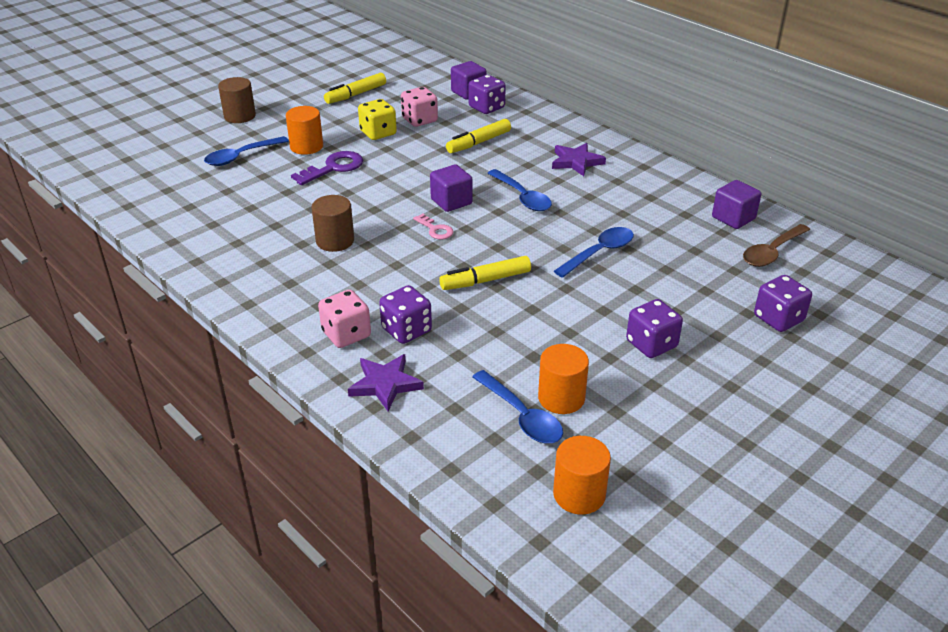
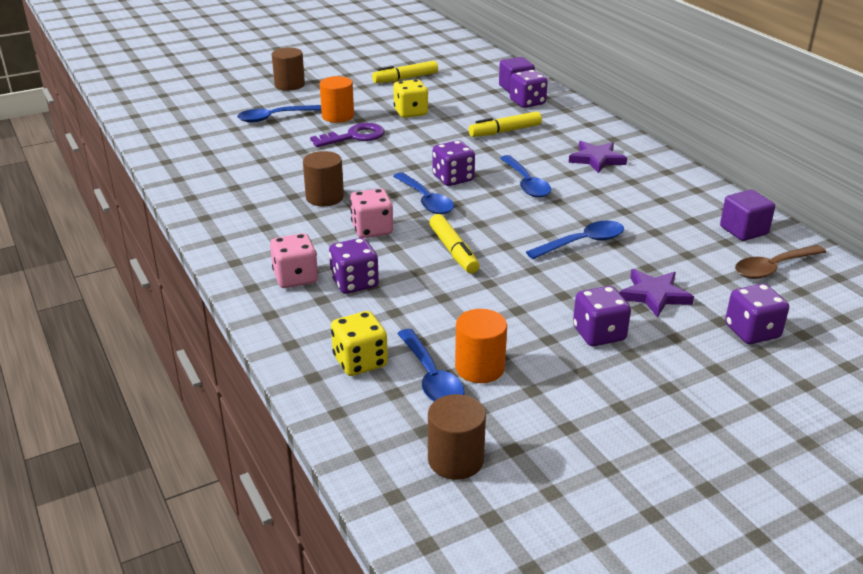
camera: 15 degrees right, 5 degrees down
(385, 384) = (310, 326): purple star -> purple star (654, 295)
(419, 120) = (456, 106): pink dice -> pink dice (372, 229)
(435, 229) = (425, 200): pink key -> blue spoon
(449, 412) = (360, 361): none -> yellow dice
(451, 201) = (453, 178): purple cube -> purple dice
(485, 280) = (453, 251): yellow marker -> yellow marker turned 105 degrees counterclockwise
(579, 494) = (455, 460): orange cylinder -> brown cylinder

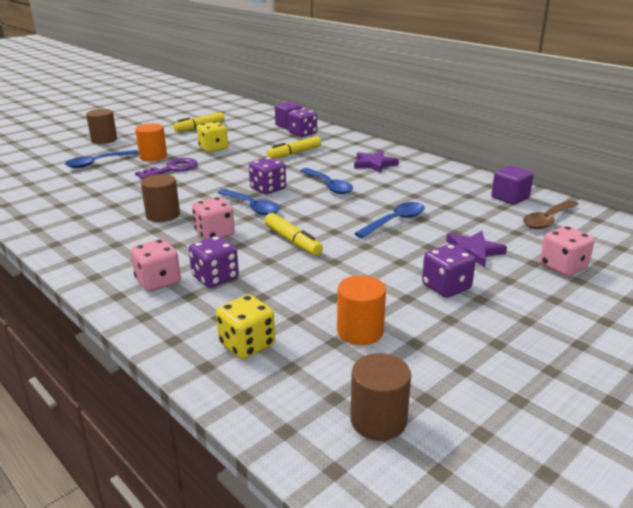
camera: 15 degrees left, 5 degrees down
(431, 377) = (320, 347): blue spoon -> none
(752, 332) = (563, 267): purple dice -> pink dice

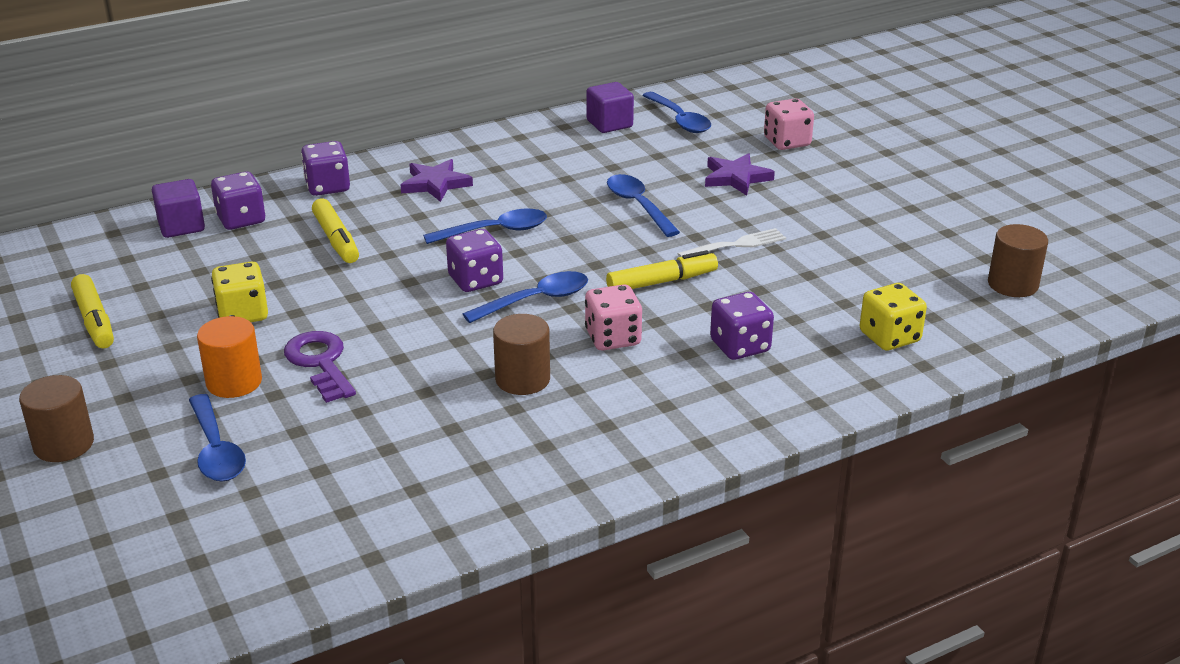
camera: 75 degrees left, 5 degrees up
(158, 281) = (735, 389): pink dice -> none
(360, 331) = (879, 270): orange cylinder -> none
(362, 262) = (736, 245): none -> white fork
(446, 287) = (807, 209): purple dice -> purple dice (327, 187)
(548, 220) = (679, 120): brown spoon -> blue spoon

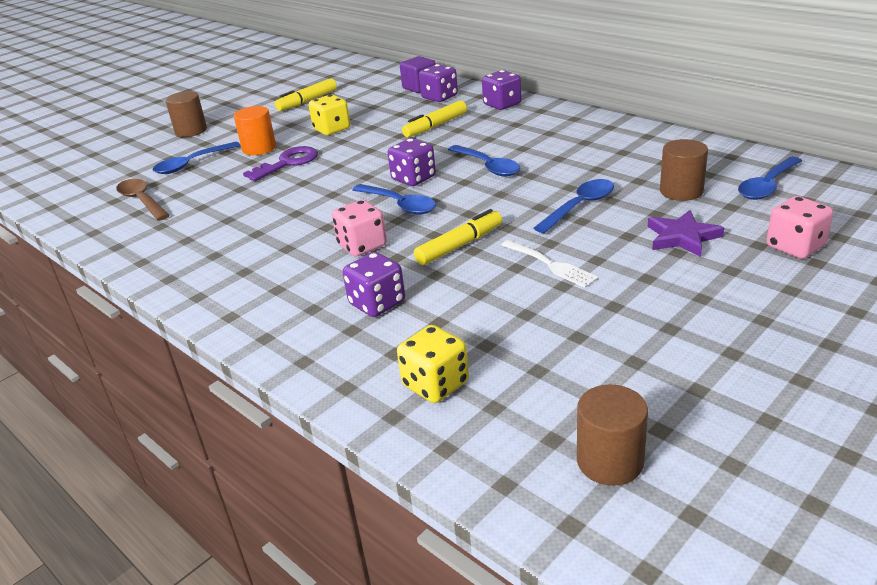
camera: 75 degrees right, 0 degrees up
(307, 505) = (142, 201): none -> brown spoon
(435, 184) = (538, 131): purple star -> none
(522, 379) = (292, 227): brown cylinder -> brown cylinder (681, 191)
(609, 124) = (716, 160): purple cube -> none
(662, 282) = (460, 245): yellow marker -> yellow marker turned 90 degrees counterclockwise

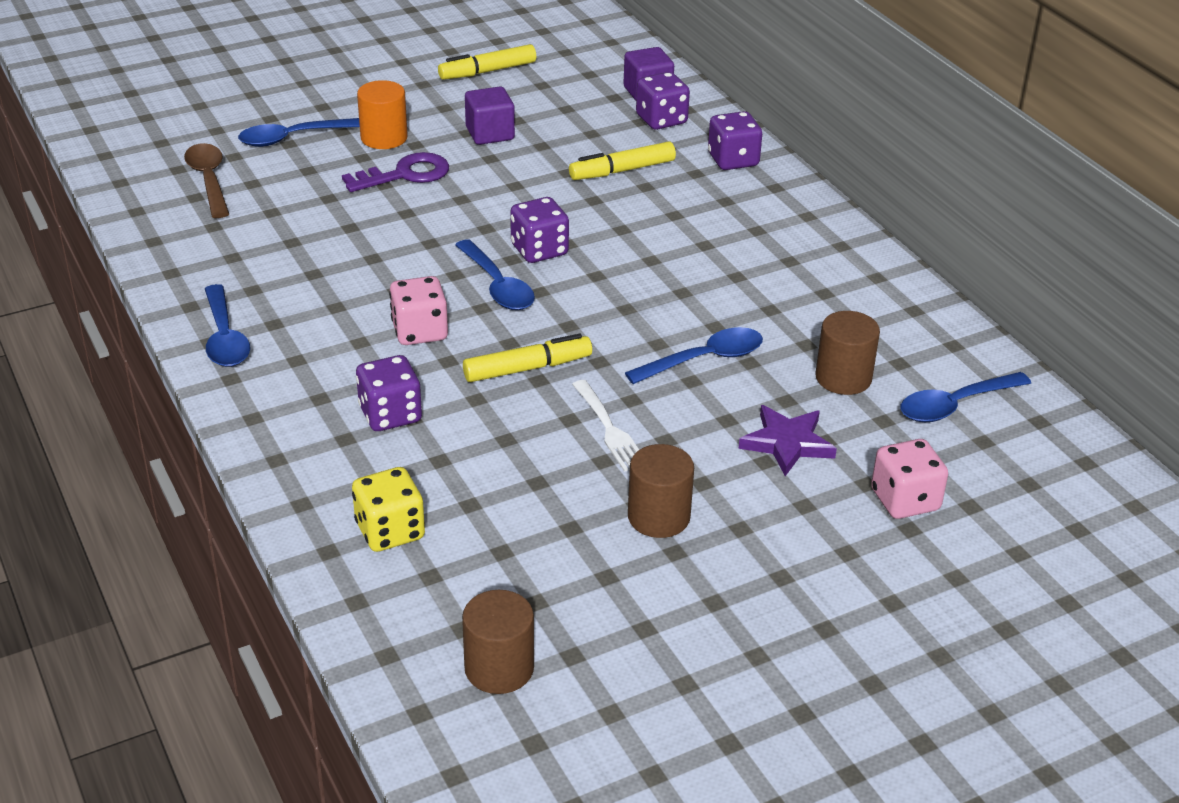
camera: 15 degrees right, 5 degrees up
(191, 131) = (316, 79): brown cylinder -> brown cylinder (658, 517)
(332, 129) = (490, 134): yellow dice -> purple cube
(488, 166) = (641, 261): blue spoon -> blue spoon (225, 337)

